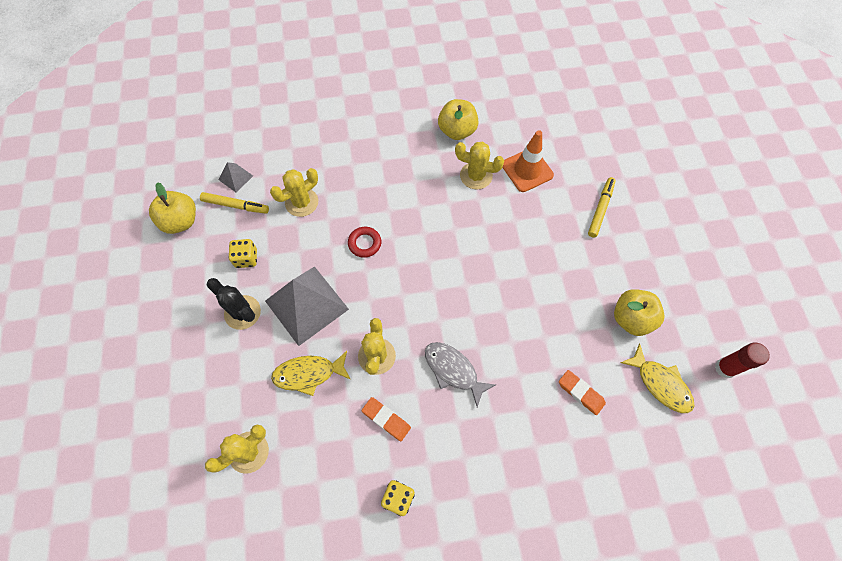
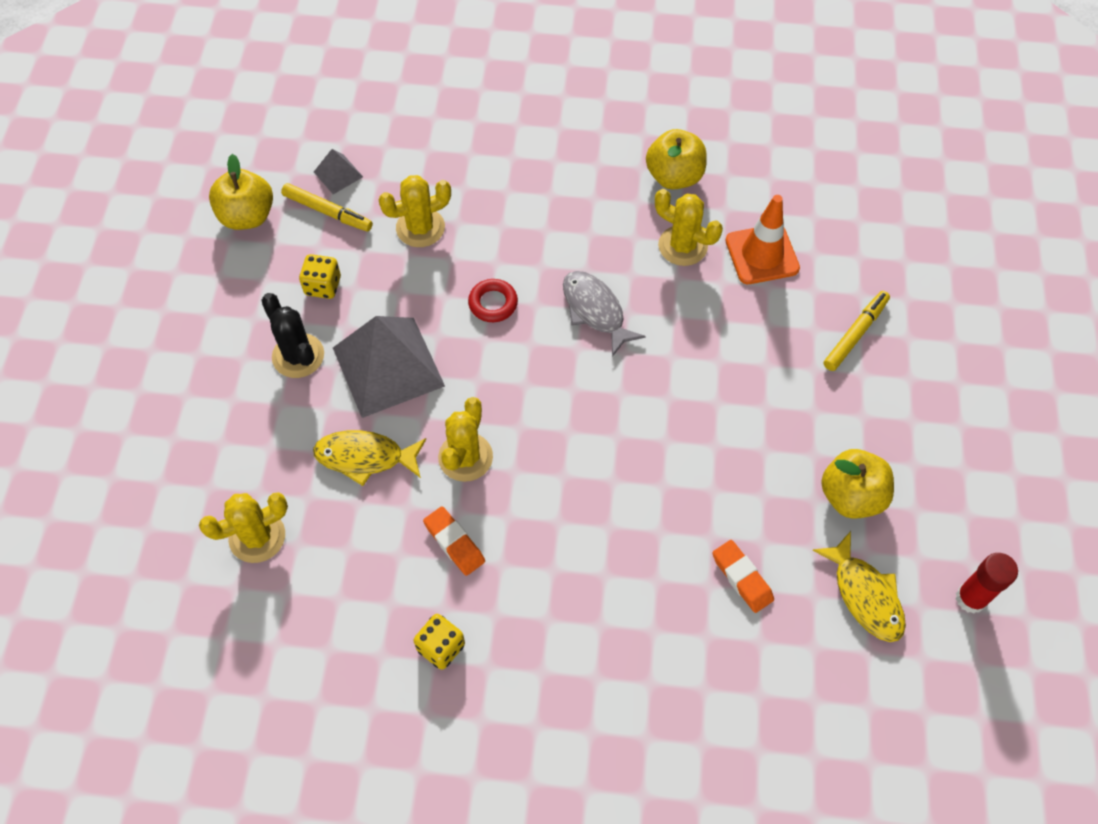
camera: 15 degrees right, 5 degrees down
(453, 370) = (567, 502): grey fish -> grey fish (595, 311)

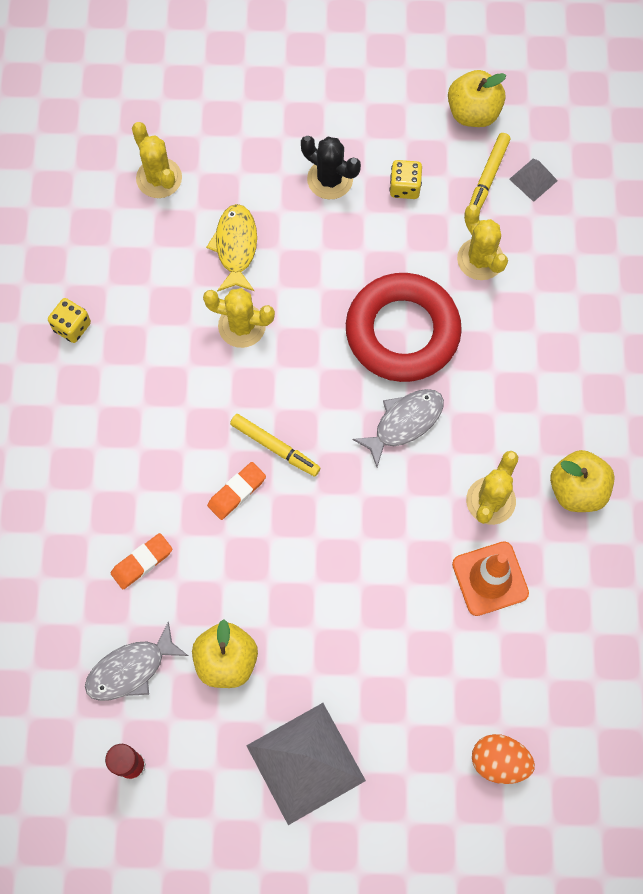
camera: 85 degrees right, 10 degrees up
(298, 356) = (330, 179): black cactus -> black cactus turned 75 degrees clockwise
(388, 366) = (326, 252): grey pyramid -> grey pyramid (306, 763)
(454, 543) = (162, 326): orange eraser -> orange eraser (236, 492)
(493, 303) = (402, 332): red ring -> red ring, size x2.48
(855, 334) = (404, 670): yellow marker -> yellow marker (275, 447)
(865, 595) = (131, 669): yellow fish -> grey fish
(938, 266) = (499, 761): none -> orange egg

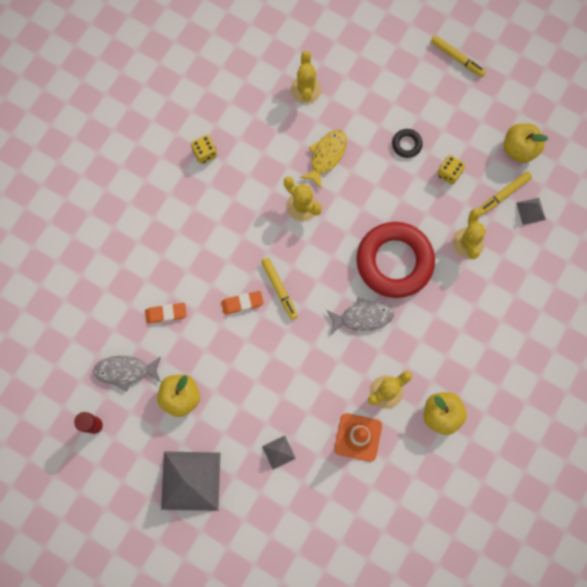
camera: 30 degrees right, 5 degrees up
(330, 42) = (457, 58): none -> yellow marker
(330, 179) = (406, 144): black cactus -> black ring
(399, 657) = (278, 452): none -> grey pyramid
(499, 761) = (299, 545): orange egg -> none

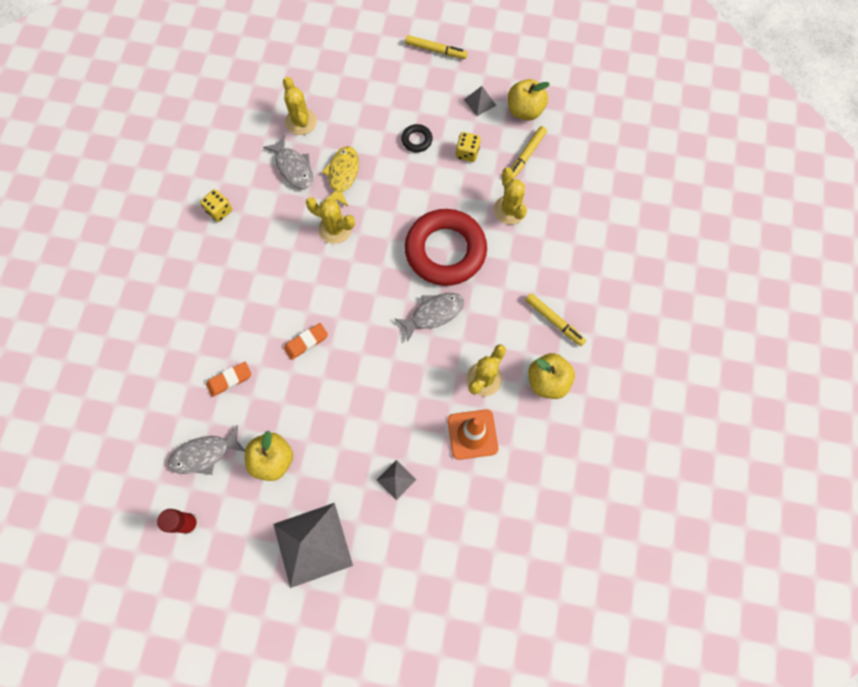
camera: 20 degrees left, 5 degrees down
(279, 289) = (340, 315): yellow marker -> yellow marker (554, 321)
(284, 133) = (293, 168): none -> grey fish
(530, 211) = (557, 162): grey pyramid -> grey pyramid (480, 102)

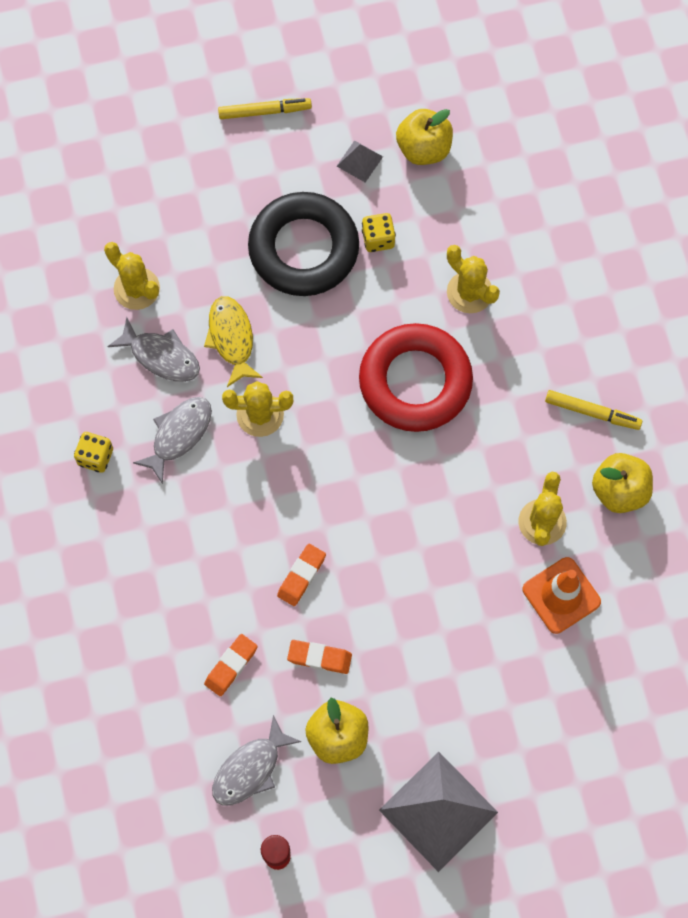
camera: 25 degrees left, 0 degrees up
(289, 401) = (319, 658): none -> orange eraser
(396, 480) = (498, 690): grey pyramid -> none
(417, 140) = (303, 249): black ring -> black ring, size x2.48
(434, 314) = (441, 469): grey fish -> grey fish (179, 435)
(526, 156) = (455, 210): yellow marker -> none

